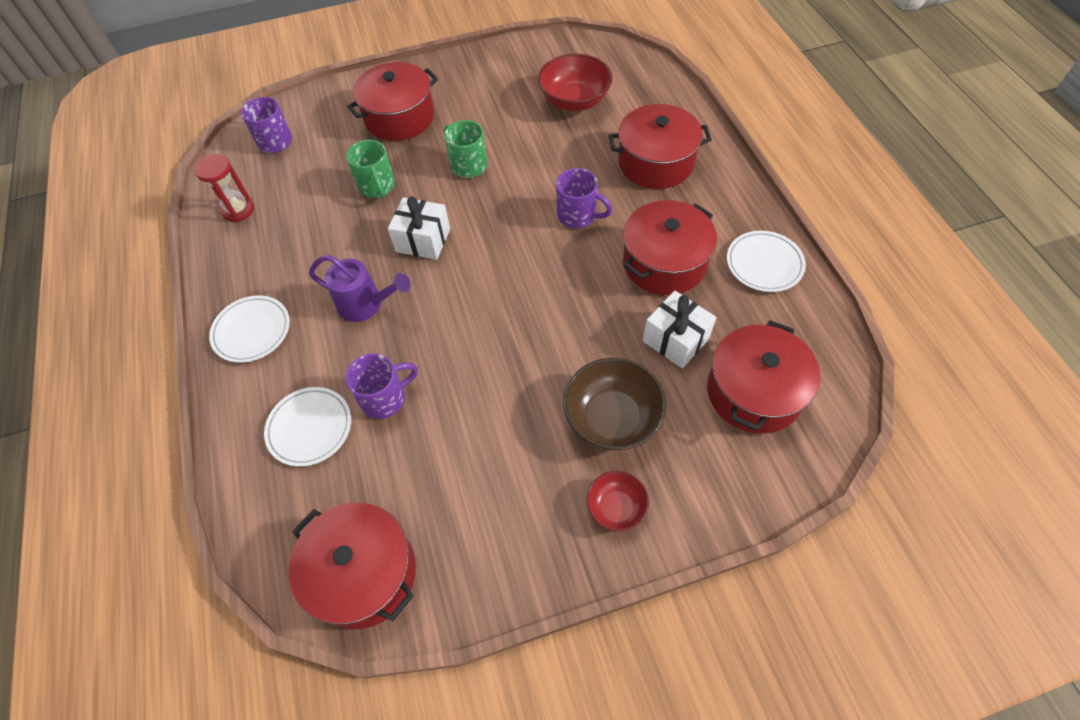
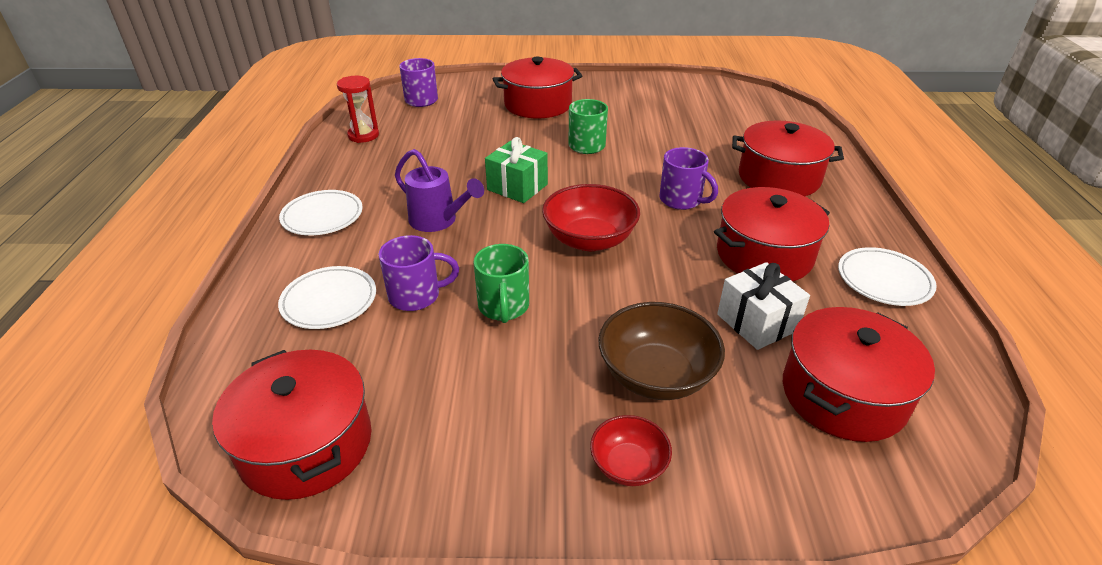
camera: 15 degrees right, 20 degrees down
(377, 186) = (494, 143): green mug -> green mug (503, 307)
(423, 240) = (517, 187): white gift -> green gift
(574, 101) = (709, 122): red bowl -> red bowl (589, 240)

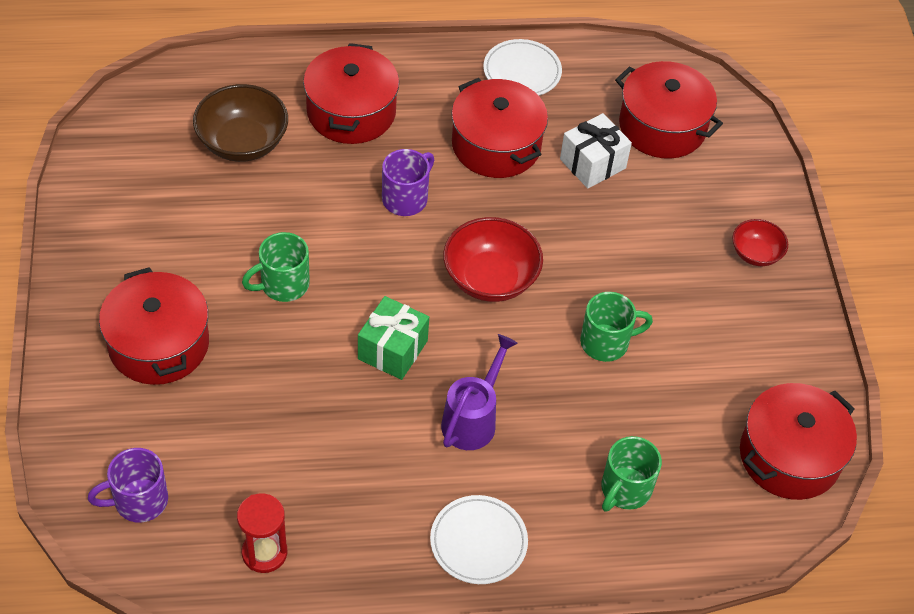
camera: 100 degrees left, 15 degrees up
(329, 301) = (625, 489): white plate -> green mug
(416, 296) = (603, 416): purple mug -> none
(656, 375) = (667, 234): brown bowl -> brown bowl (242, 143)

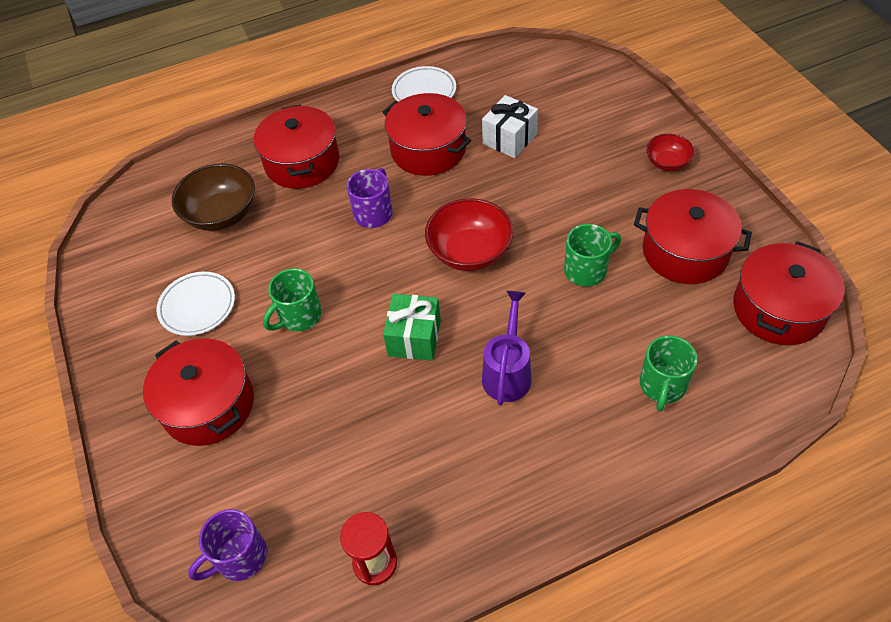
camera: 10 degrees left, 0 degrees up
(478, 542) = (561, 479): white plate -> white plate (197, 306)
(662, 126) = (549, 95): red pot -> red pot (685, 251)

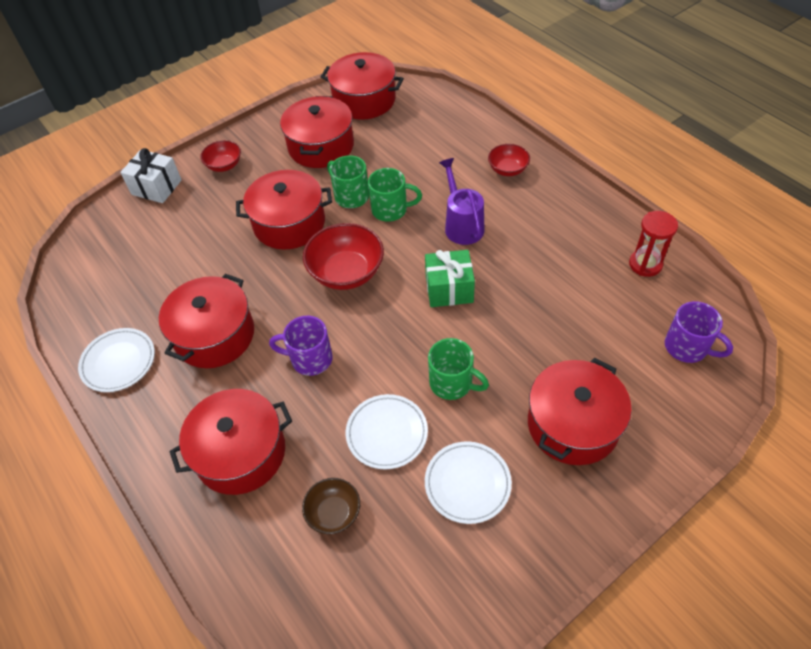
camera: 105 degrees left, 0 degrees up
(222, 214) = (334, 513): brown bowl -> brown bowl, size x0.58
(272, 258) = (387, 433): none -> white plate
(508, 372) = (462, 224): purple watering can -> purple watering can turned 75 degrees clockwise
(509, 139) = (196, 272): white gift -> white gift (156, 187)
(557, 211) = (289, 223): none -> red pot
(596, 450) = (507, 169): none -> red bowl
(662, 386) = (445, 145): green mug -> green mug (391, 210)

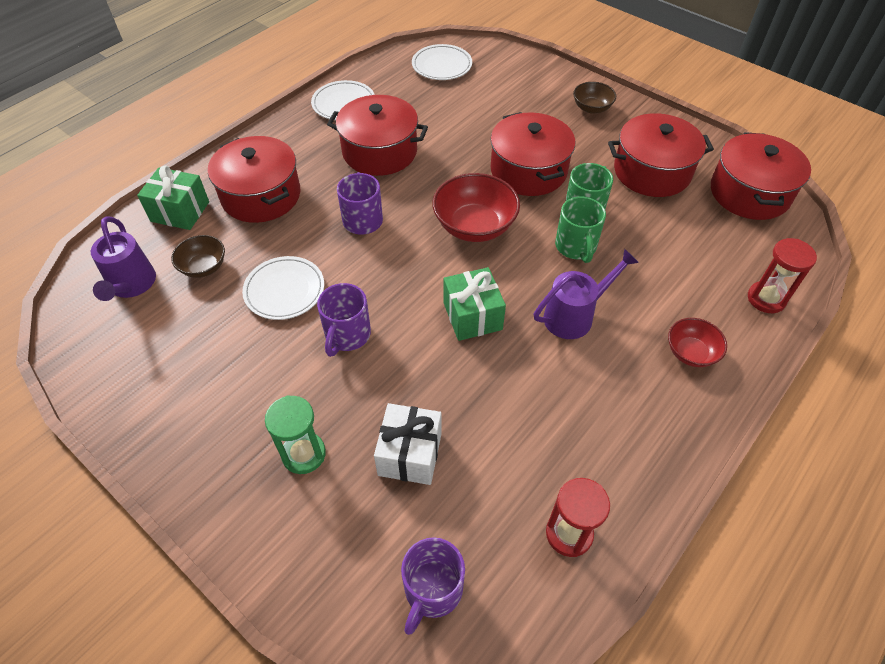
camera: 75 degrees right, 0 degrees up
(156, 187) = (544, 73): white gift -> white gift (410, 454)
(224, 165) = (591, 108): red bowl -> brown bowl
(236, 543) = (180, 211): none -> green gift
(342, 593) = (131, 286): none -> purple watering can
(452, 383) = (347, 335): green mug -> purple mug
(467, 484) = (231, 362): white plate -> white plate (442, 66)
(468, 120) = (766, 299): none -> red hourglass
(572, 424) = (304, 454): red pot -> green hourglass

